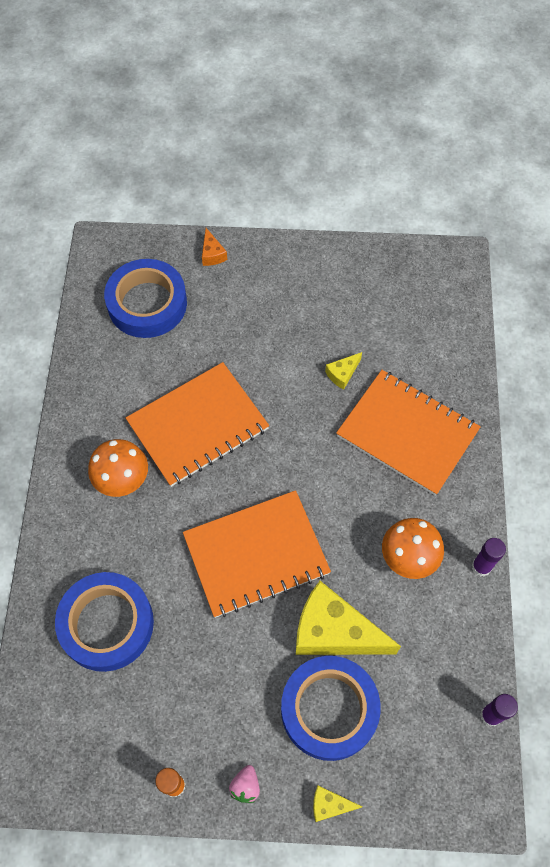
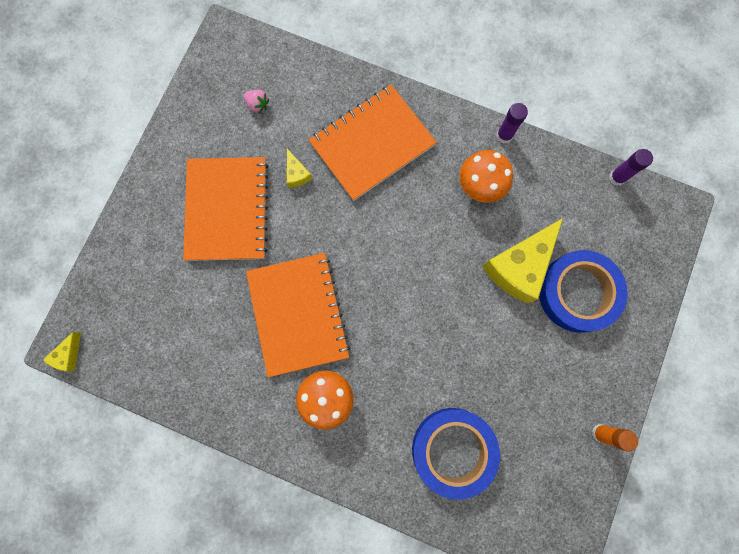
camera: 70 degrees left, 15 degrees up
(147, 303) = (152, 320): blue tape -> none
(212, 254) = (123, 242): orange cheese -> none
(245, 786) = (616, 377): pink strawberry -> pink strawberry (258, 105)
(256, 555) = (435, 305): orange notebook -> orange notebook (227, 210)
(330, 805) = (647, 319): yellow cheese -> yellow cheese (68, 355)

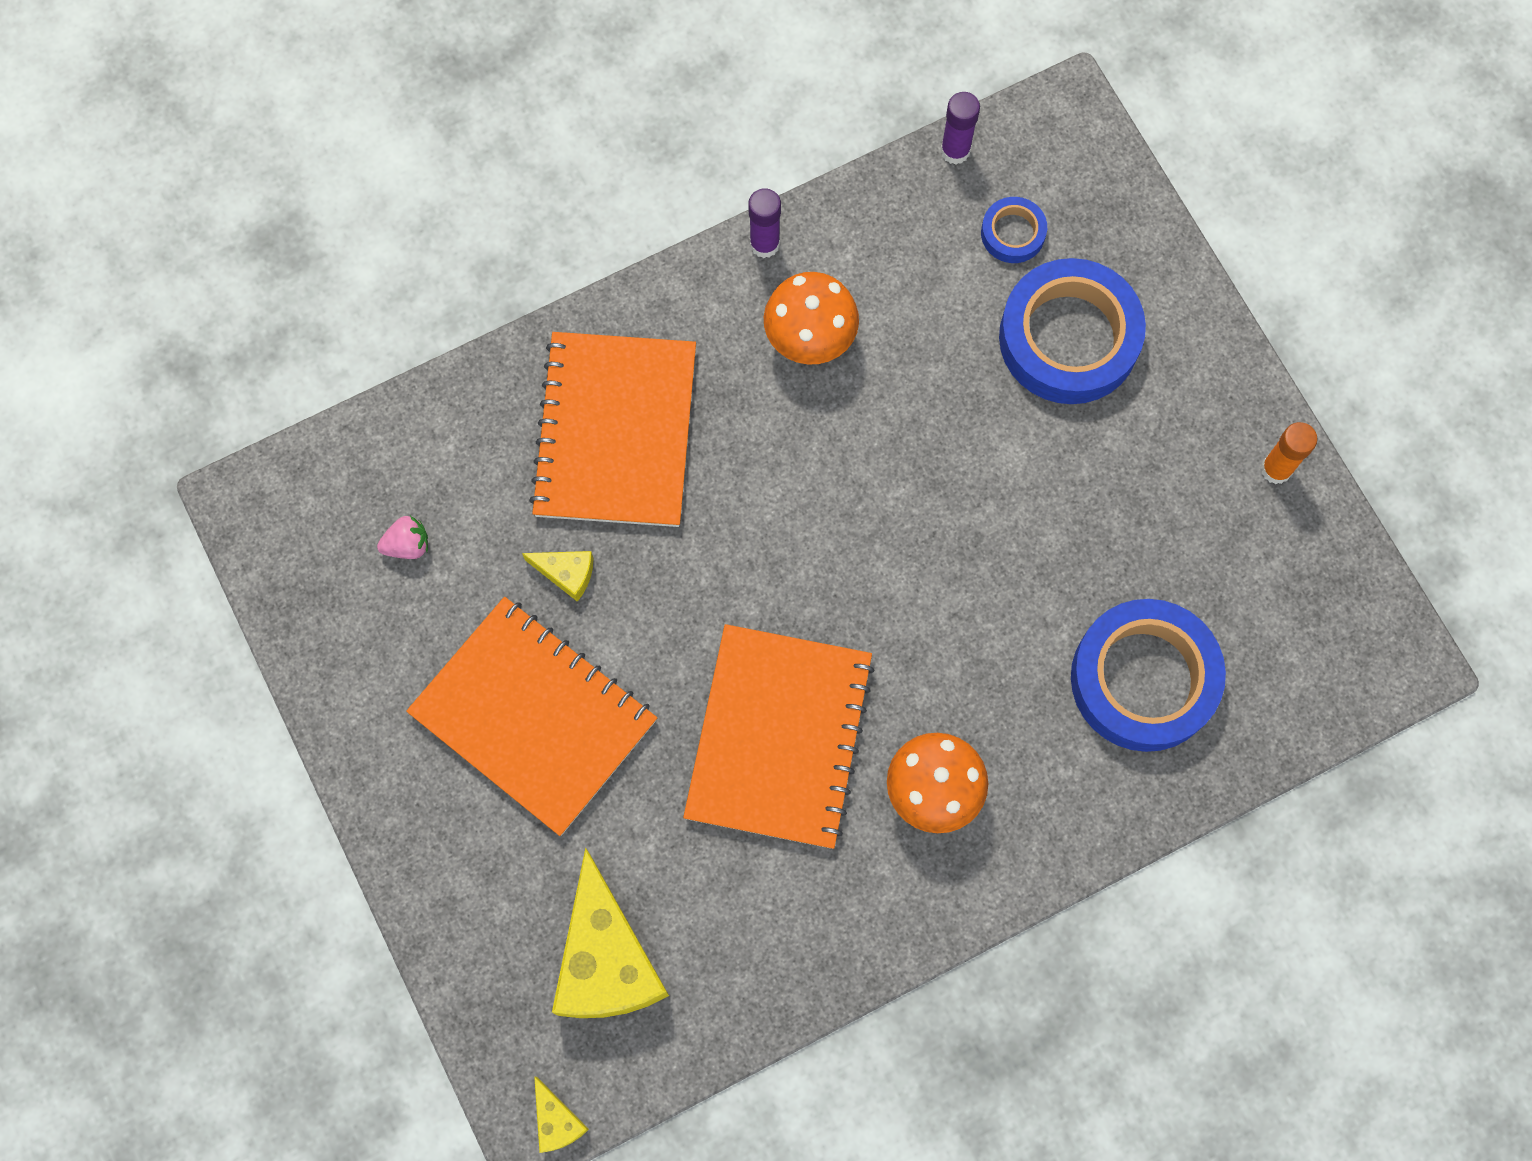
camera: 50 degrees left, 5 degrees down
(298, 314) = (779, 737): orange notebook -> orange notebook turned 75 degrees clockwise
(519, 266) = (968, 382): yellow cheese -> yellow cheese (606, 958)
(602, 231) = (1013, 233): none -> blue tape

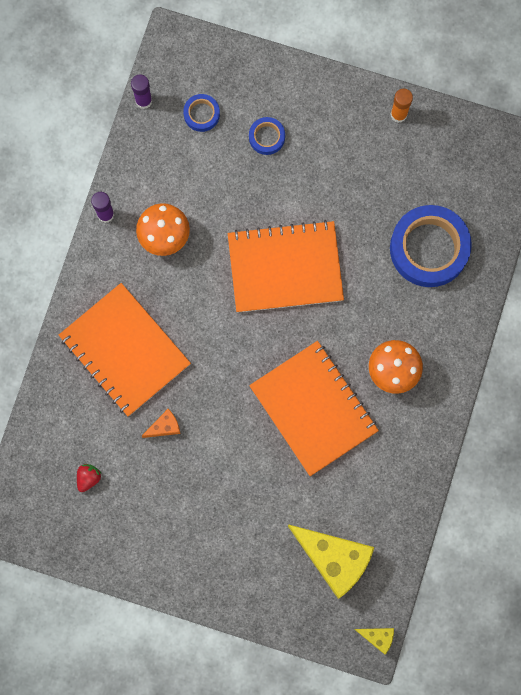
camera: 45 degrees left, 5 degrees up
(408, 545) = (88, 478): pink strawberry -> red strawberry
(534, 716) = (210, 495): orange notebook -> orange notebook (285, 267)
(566, 573) = (164, 426): yellow cheese -> orange cheese
(1069, 338) = (267, 137): blue tape -> blue tape, size x0.47

